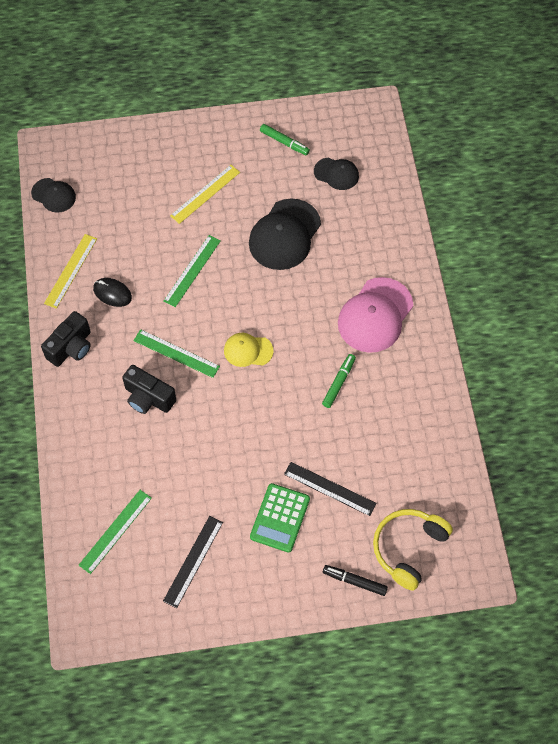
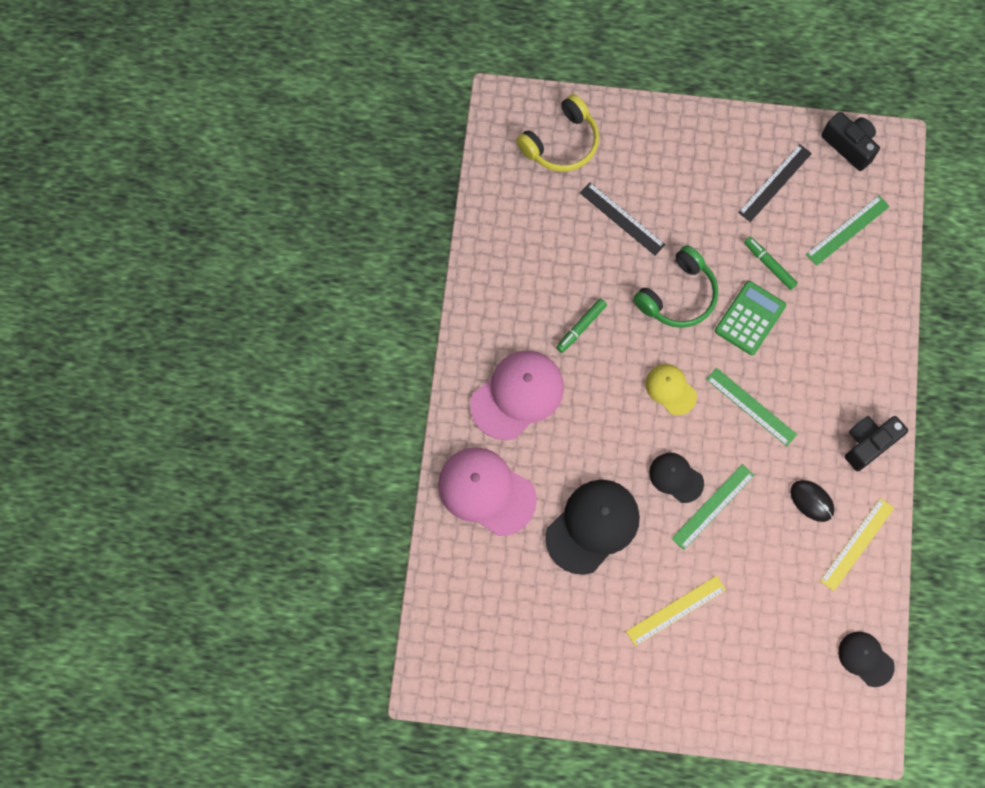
camera: 165 degrees left, 10 degrees up
(148, 398) = (791, 362): black camera -> black camera (849, 146)
(248, 350) = (670, 389): yellow cap -> yellow cap turned 150 degrees counterclockwise
(260, 431) = (678, 296): none -> green headphones
(280, 518) = (679, 202): green calculator -> green calculator (750, 318)
(284, 142) = (559, 662): green marker -> green marker (769, 265)
(336, 174) = (506, 596): black cap -> black cap (676, 477)
(354, 581) = (622, 126): black marker -> none
(376, 239) = (486, 491): none -> pink cap

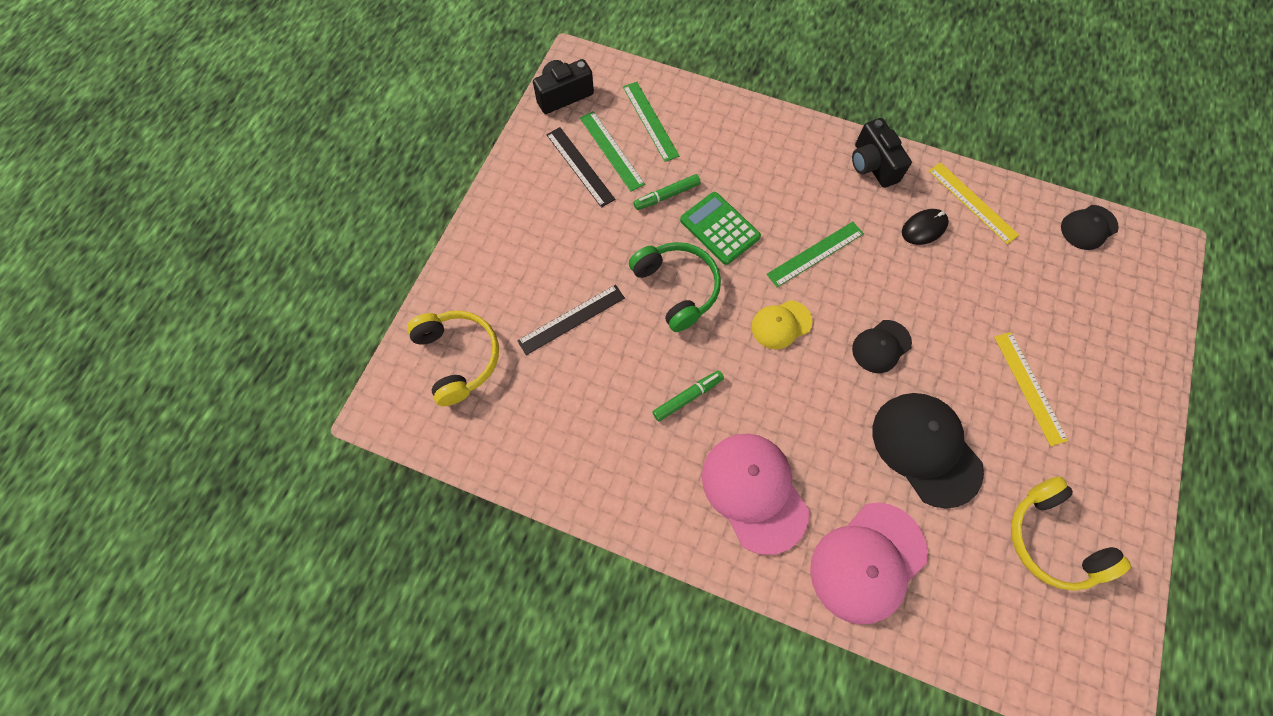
camera: 75 degrees left, 5 degrees down
(544, 635) = (1051, 540): none -> yellow headphones
(581, 327) = (687, 397): green marker -> green marker turned 90 degrees counterclockwise
(713, 506) = (918, 319): green ruler -> green ruler (611, 150)

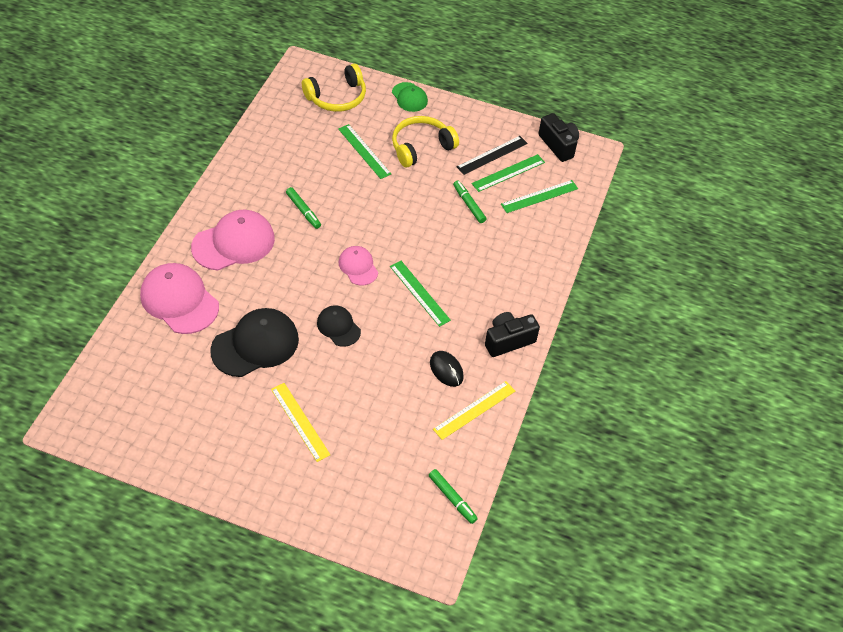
camera: 85 degrees right, 15 degrees down
(465, 260) = (409, 97): none -> green cap
(571, 319) = (364, 151): black ruler -> green ruler
(677, 288) = (388, 208): green headphones -> none
(719, 228) = (440, 235): green calculator -> none
(781, 324) = (358, 267): yellow cap -> pink cap
(1029, 387) = (300, 421): yellow ruler -> yellow ruler turned 75 degrees clockwise
(1051, 540) = (180, 413): yellow headphones -> yellow headphones (421, 147)
(1088, 227) = (452, 498): black cap -> green marker

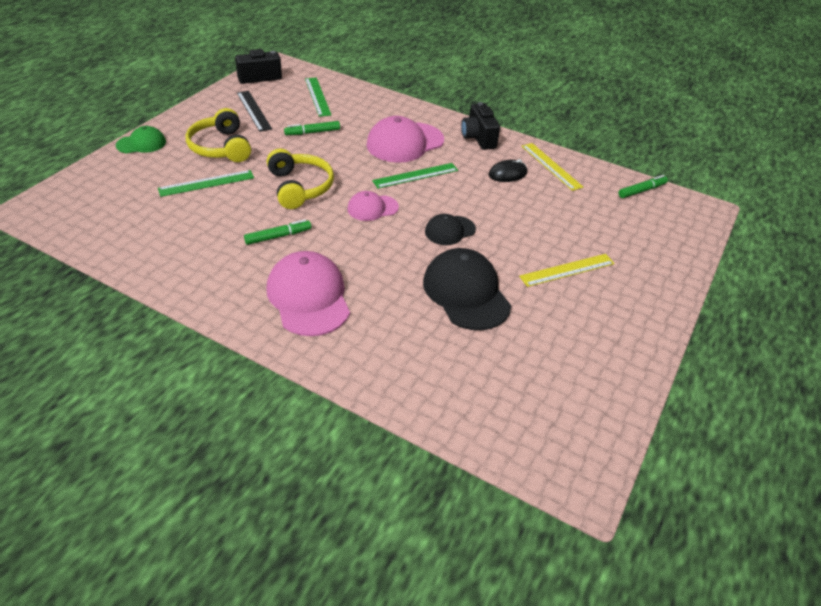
camera: 80 degrees left, 10 degrees down
(179, 300) = (389, 353): pink cap -> pink cap (405, 143)
(337, 97) = (106, 191): yellow headphones -> yellow headphones (299, 187)
(508, 173) = (281, 106): green ruler -> none

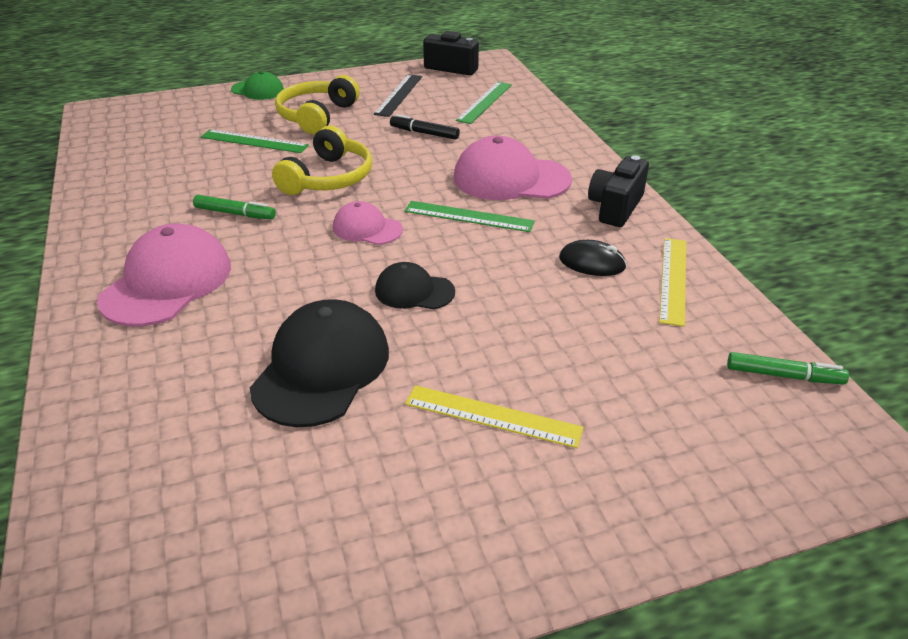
camera: 45 degrees right, 5 degrees down
(312, 132) = (424, 133): green marker -> black marker

